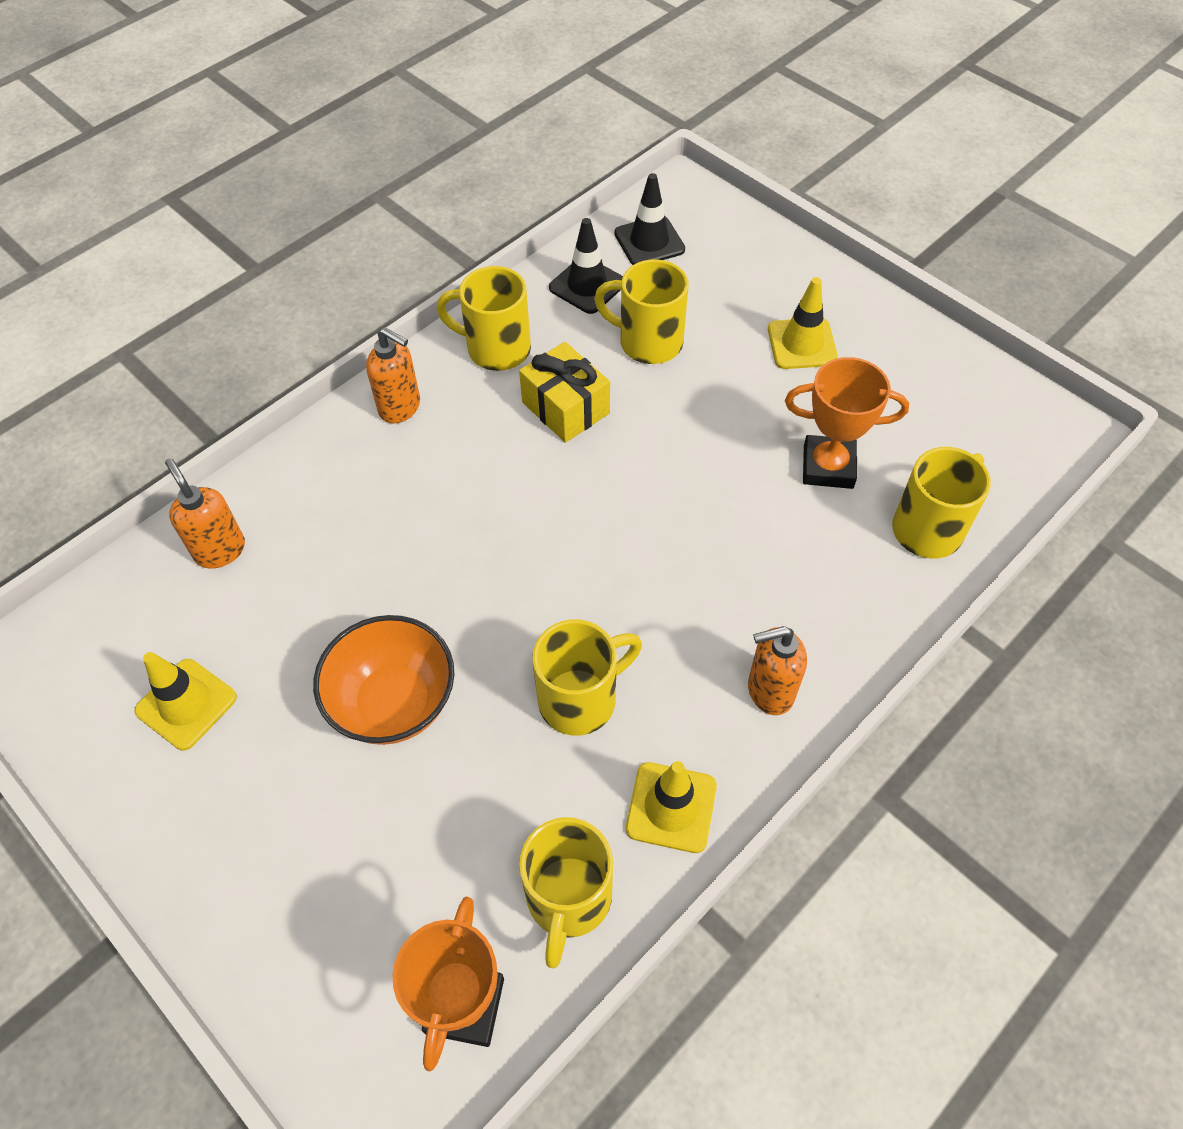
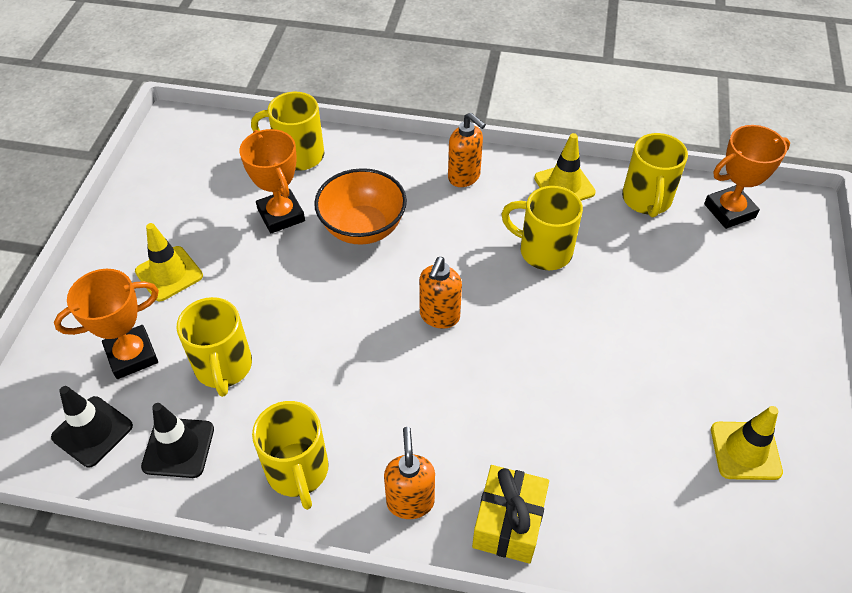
camera: 125 degrees left, 5 degrees down
(220, 550) = (636, 530): orange soap dispenser -> orange soap dispenser (439, 316)
(394, 702) = (631, 336): orange bowl -> orange bowl (363, 228)
(565, 408) = (329, 383): yellow gift -> yellow gift (508, 523)
(568, 899) = (646, 200): yellow mug -> yellow mug turned 120 degrees clockwise
(713, 287) = (132, 355): none -> orange trophy

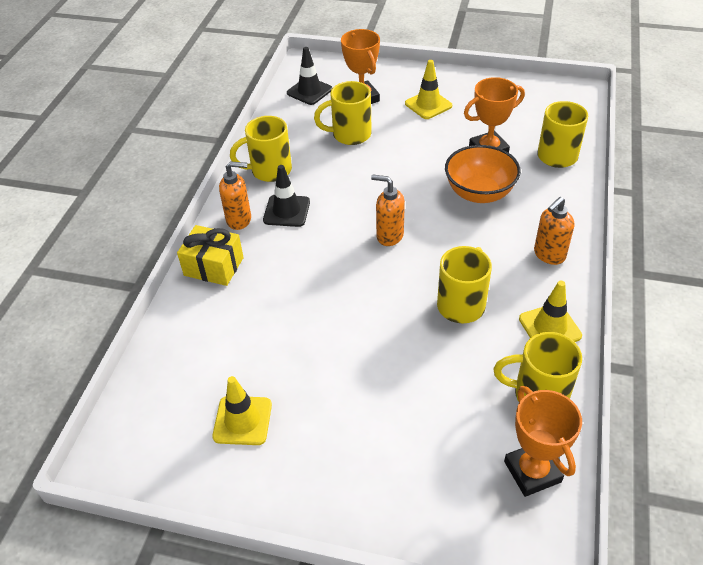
camera: 95 degrees right, 5 degrees down
(178, 448) = (294, 123): black traffic cone -> black traffic cone (286, 211)

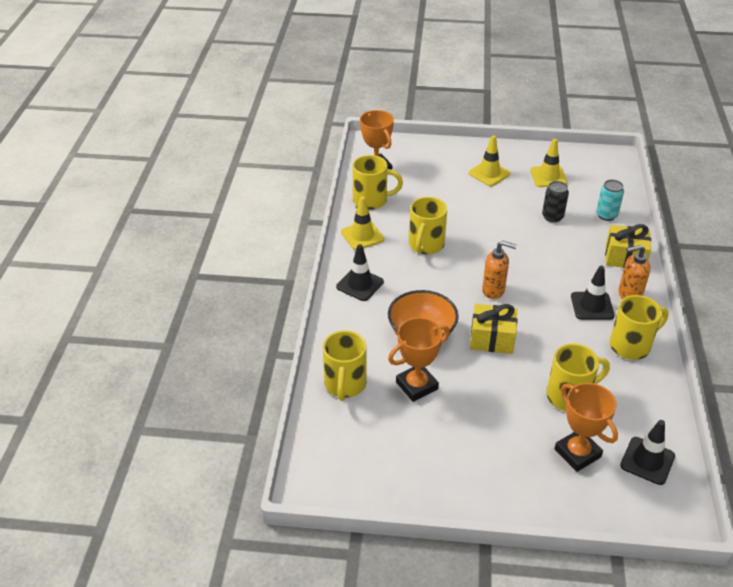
camera: 170 degrees right, 5 degrees down
(197, 333) = (606, 215): none -> turquoise can
(273, 337) = (552, 217): none -> black can
(406, 185) = (492, 339): none -> yellow gift
(428, 105) = (494, 447): yellow traffic cone -> yellow traffic cone (489, 173)
(549, 255) = (360, 284): orange soap dispenser -> black traffic cone

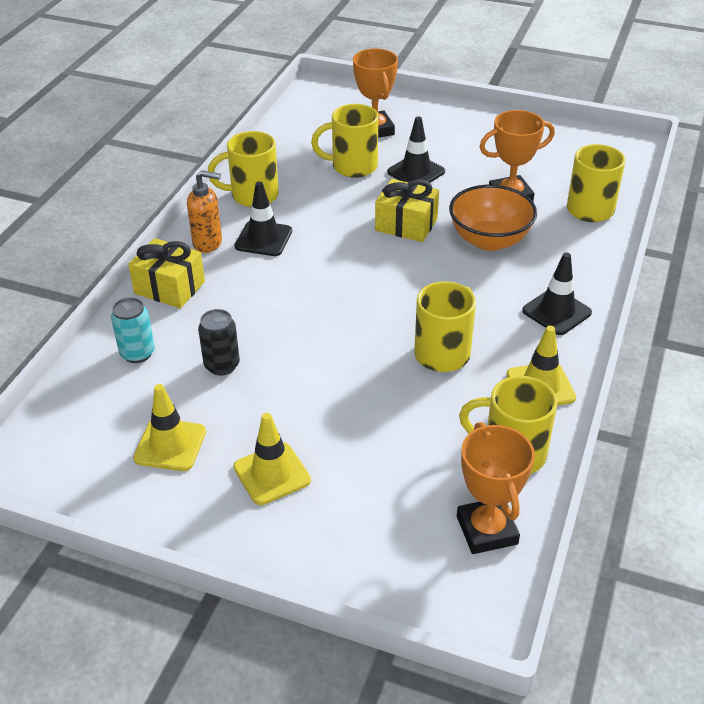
camera: 165 degrees left, 0 degrees up
(493, 291) = (375, 275): orange soap dispenser -> none
(647, 461) = (315, 117): black traffic cone -> black traffic cone (416, 172)

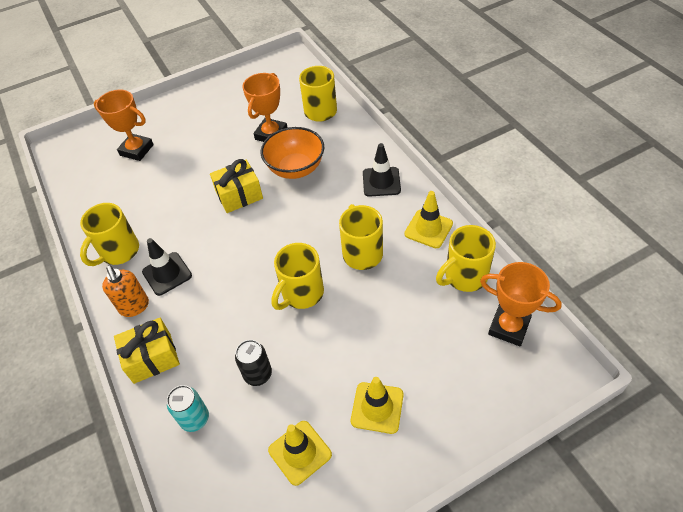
camera: 45 degrees left, 10 degrees up
(208, 243) = (134, 307): orange soap dispenser -> orange soap dispenser turned 105 degrees clockwise
(352, 166) = (156, 183): yellow mug -> yellow mug (301, 294)
(416, 172) = (199, 158): black traffic cone -> none

